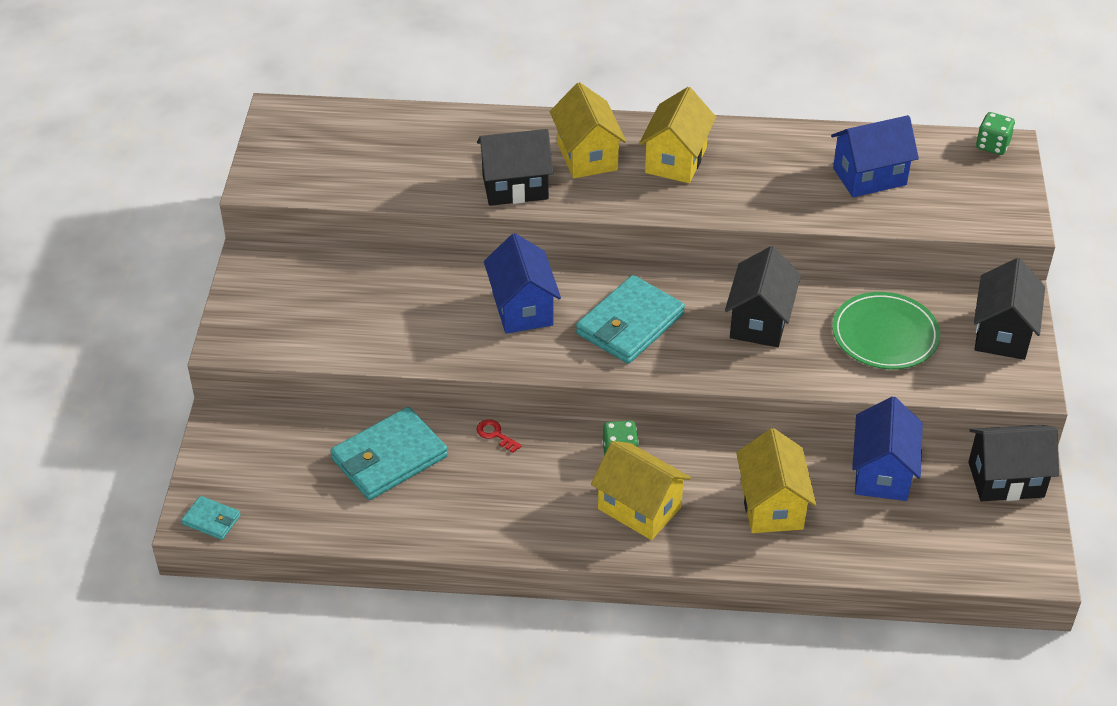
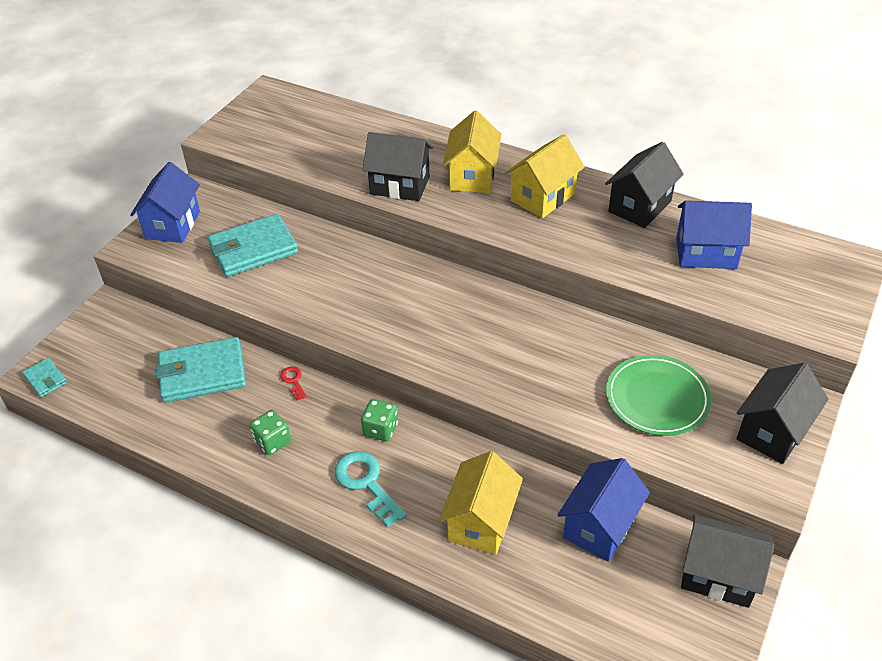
camera: 25 degrees right, 0 degrees up
(522, 308) = (361, 284): blue house -> blue house (173, 225)
(630, 324) = (438, 322): turquoise wallet -> turquoise wallet (253, 249)
(639, 508) = (366, 483): yellow house -> turquoise key
(759, 321) = (549, 352): black house -> black house (639, 206)
(992, 145) = (839, 256): green dice -> green dice (272, 441)

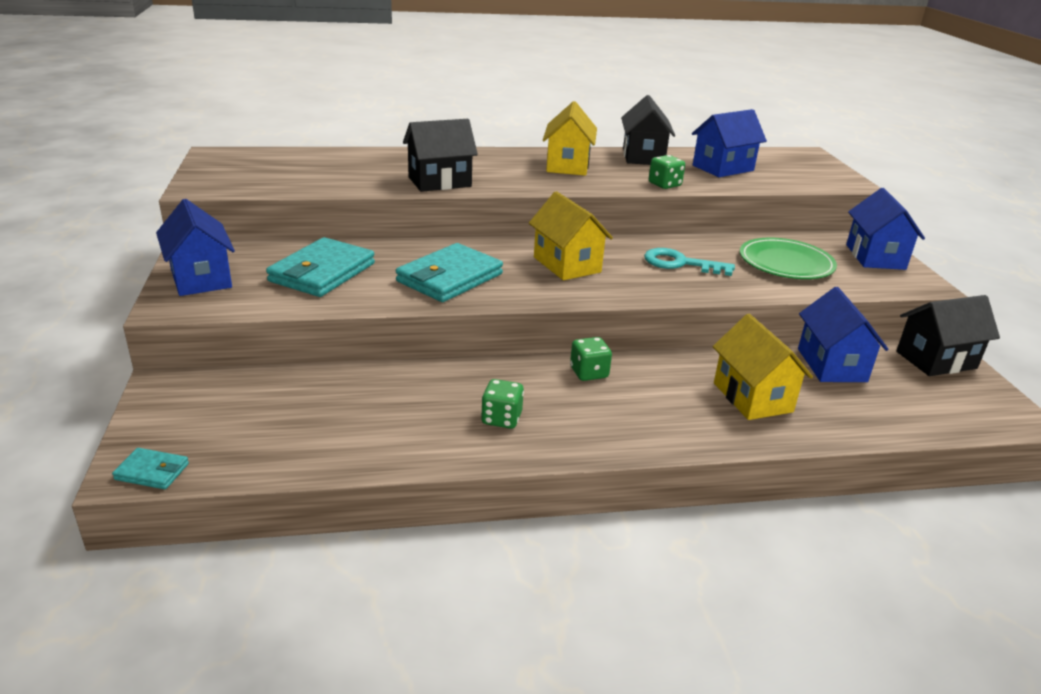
camera: 40 degrees left, 15 degrees down
(202, 373) = (356, 397): turquoise wallet -> turquoise wallet (449, 278)
(293, 381) = (461, 370): red key -> none
(366, 483) = (629, 412): turquoise key -> turquoise key (680, 263)
(472, 176) = (494, 166): yellow house -> yellow house (567, 264)
(604, 259) = (664, 185): none -> green dice
(772, 431) = (875, 257): black house -> blue house

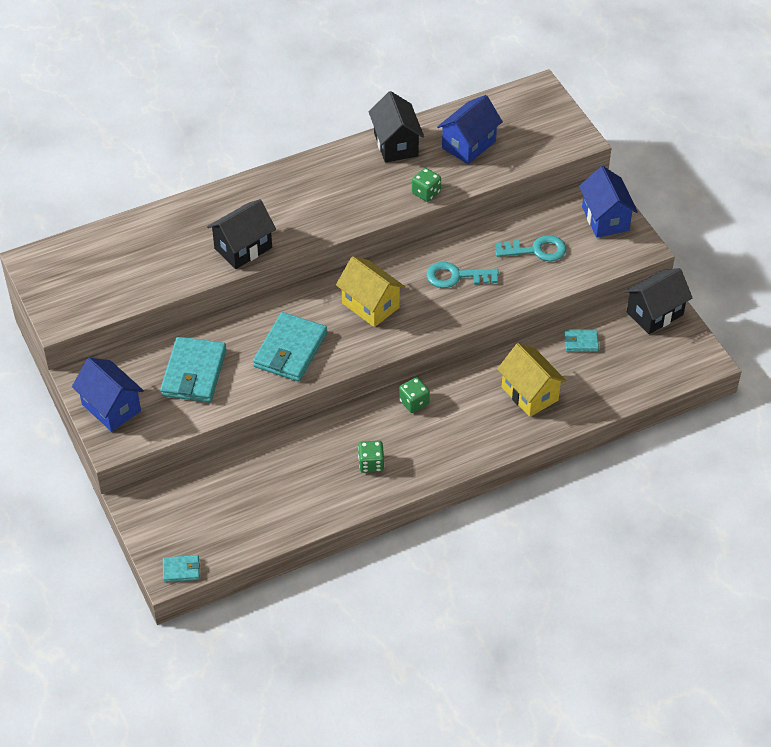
camera: 15 degrees left, 20 degrees up
(568, 165) = (336, 184): yellow house -> none
(786, 263) = (536, 250): green plate -> turquoise key
(831, 365) = (581, 342): blue house -> turquoise wallet

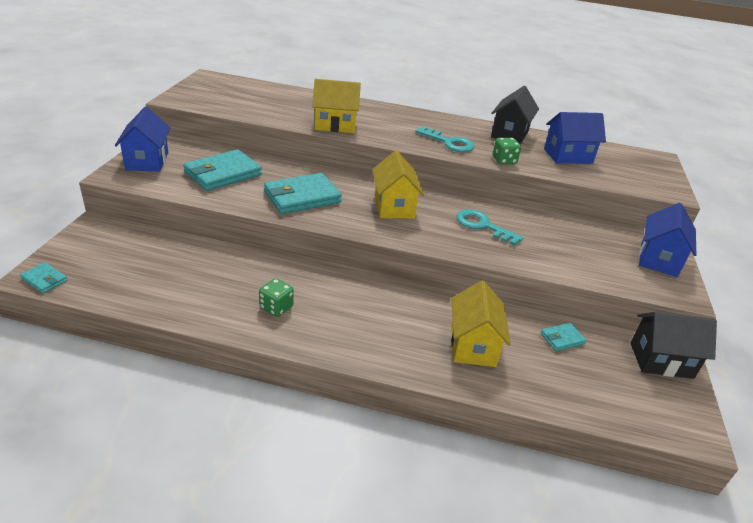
camera: 35 degrees right, 15 degrees down
(243, 248) = (335, 125): black house -> yellow house
(414, 402) = (364, 291): green dice -> none
(536, 250) = (572, 246): turquoise key -> turquoise key (449, 142)
(581, 342) = (562, 338): turquoise wallet -> turquoise wallet turned 60 degrees counterclockwise

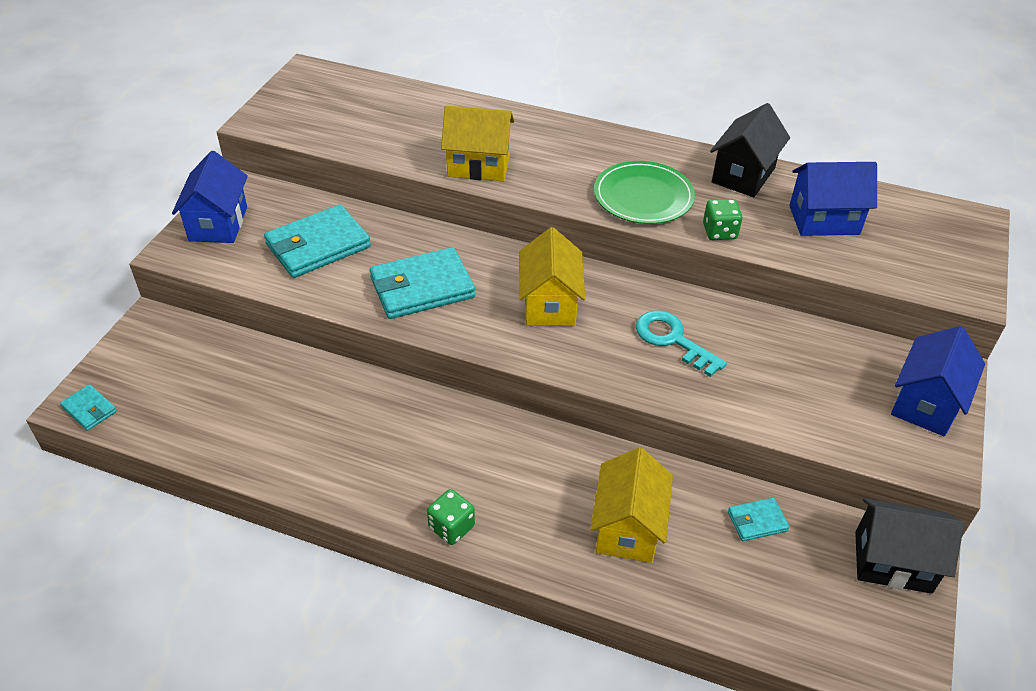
camera: 10 degrees right, 10 degrees up
(276, 307) = (374, 459): green dice -> green dice (451, 527)
(449, 142) = (643, 196): turquoise key -> green plate

